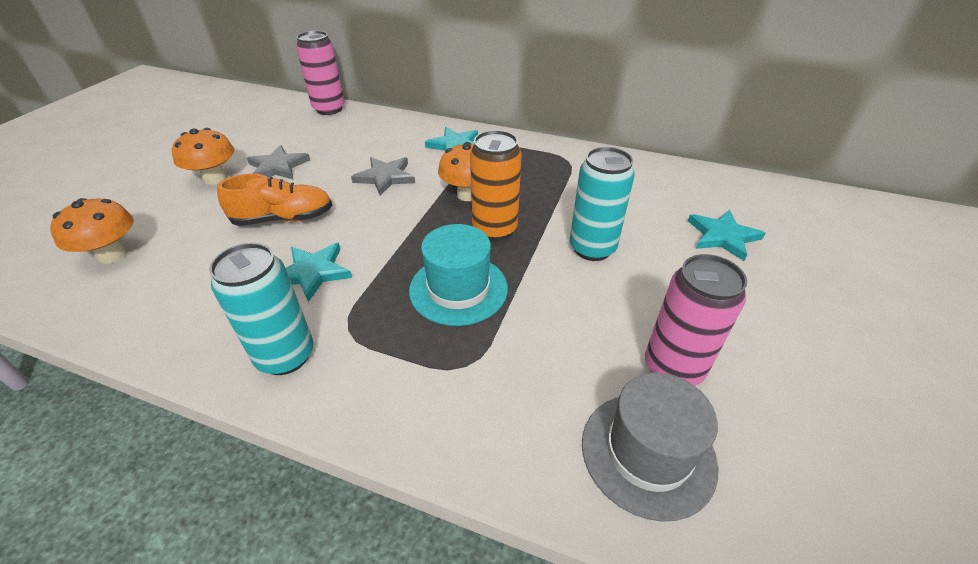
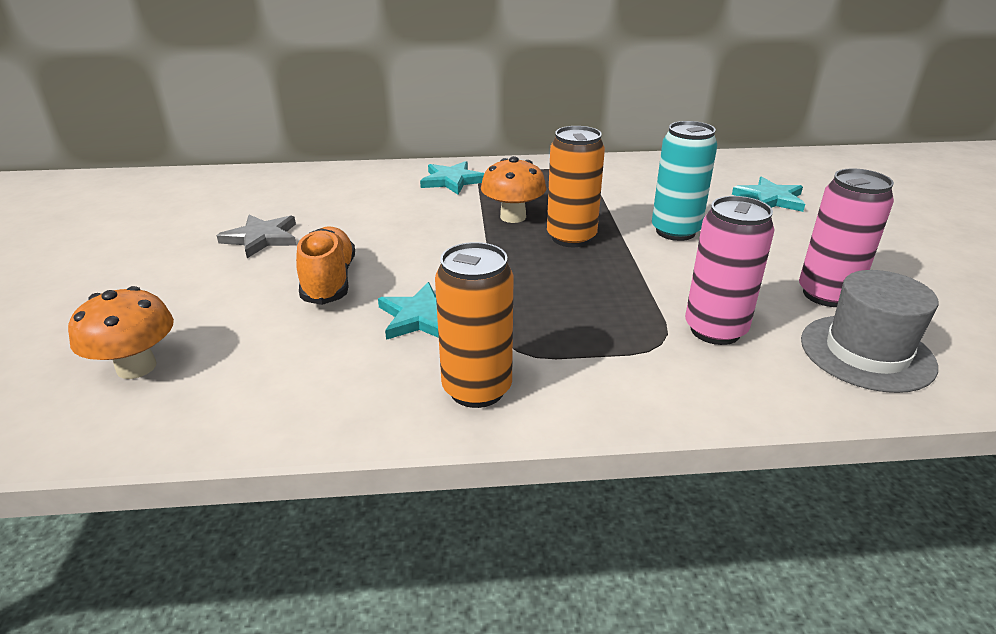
camera: 25 degrees left, 10 degrees down
(215, 178) = (188, 265): orange mushroom -> none
(284, 219) = (329, 281): orange shoe -> orange shoe turned 60 degrees counterclockwise
(285, 356) = (477, 389): turquoise can -> orange can
(329, 109) = (261, 174): pink can -> pink can (715, 330)
(385, 177) = (406, 221): grey star -> none
(458, 289) = (589, 290): turquoise hat -> none

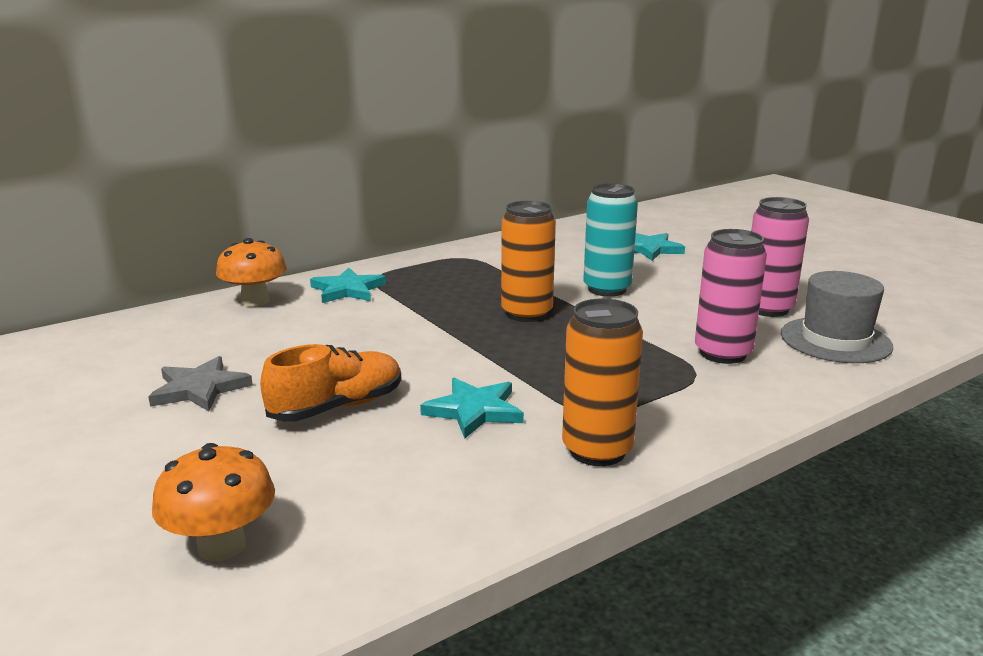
camera: 30 degrees left, 10 degrees down
(329, 281) = (337, 407): orange shoe -> orange shoe turned 90 degrees clockwise
(513, 217) = (451, 308): orange mushroom -> orange mushroom (255, 301)

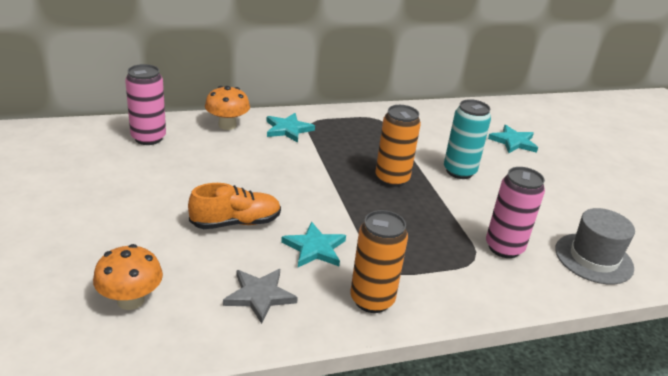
camera: 15 degrees right, 10 degrees up
(200, 388) = (166, 187): grey star -> grey star (259, 296)
(767, 309) = (563, 218): pink can -> pink can (148, 138)

